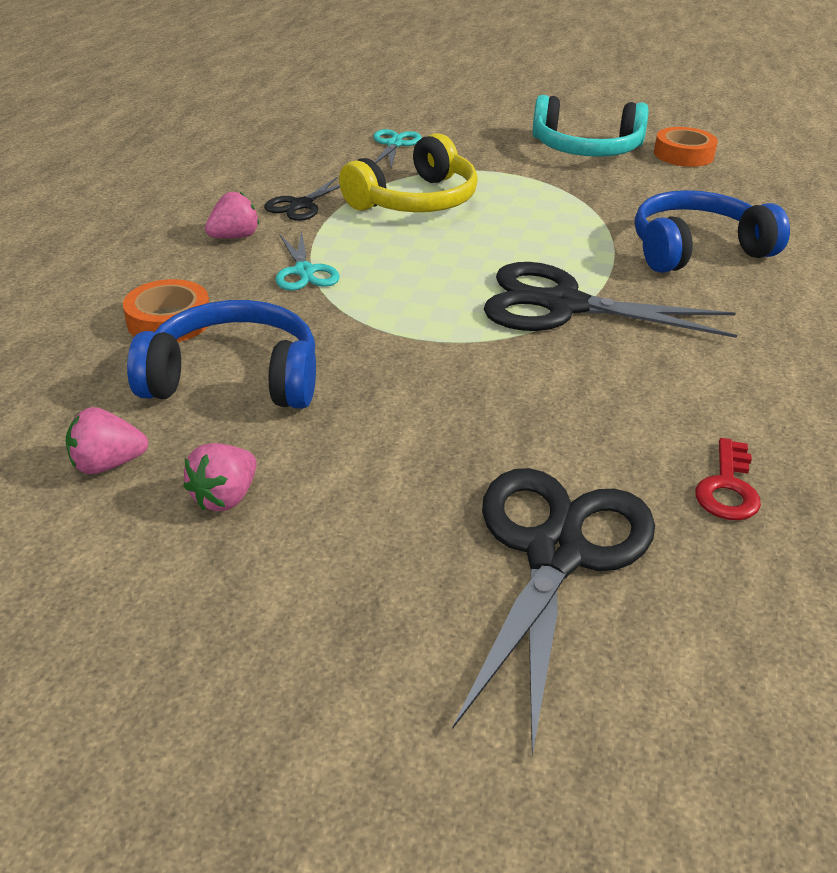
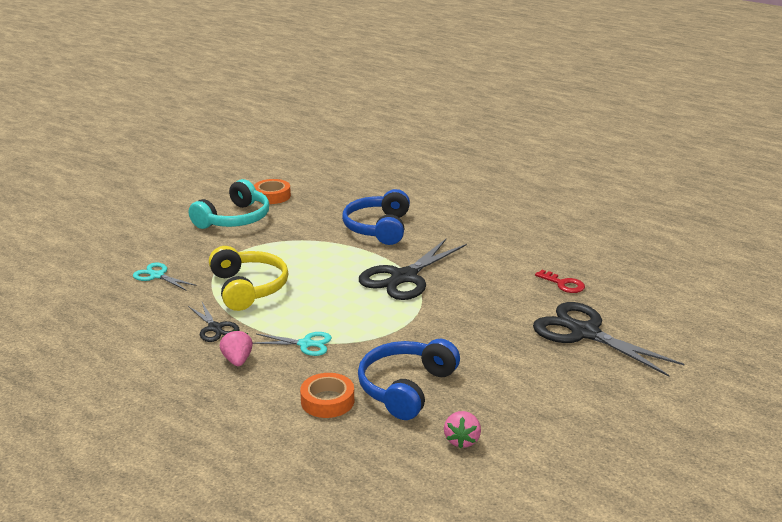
camera: 65 degrees left, 10 degrees down
(225, 497) = (508, 407): pink strawberry -> none

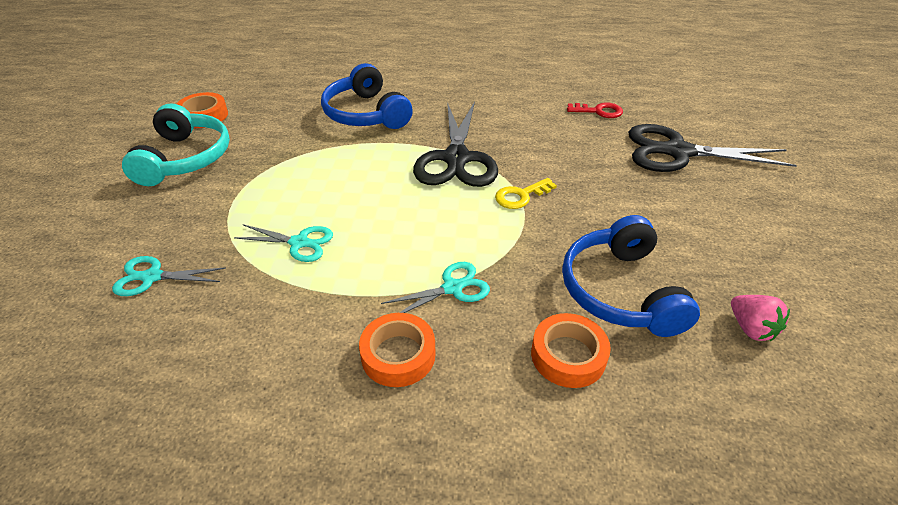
camera: 35 degrees left, 15 degrees up
(215, 328) = (316, 320): black scissors -> none
(237, 360) = (398, 355): pink strawberry -> orange tape
(248, 288) = (299, 243): yellow headphones -> turquoise scissors
(417, 315) = (521, 196): none -> yellow key

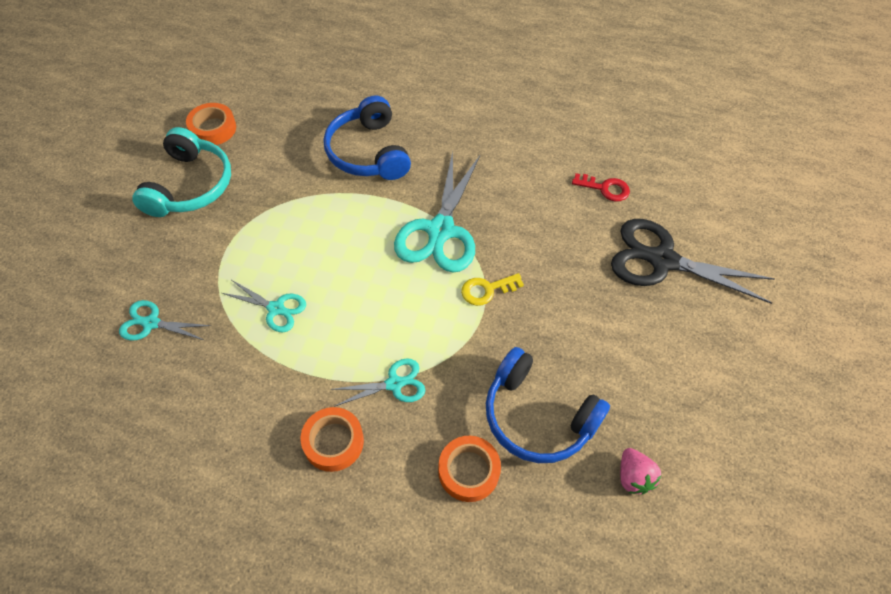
camera: 10 degrees right, 15 degrees up
(456, 158) = (440, 230): black scissors -> turquoise scissors
(621, 291) = (537, 416): blue headphones -> blue headphones turned 60 degrees counterclockwise

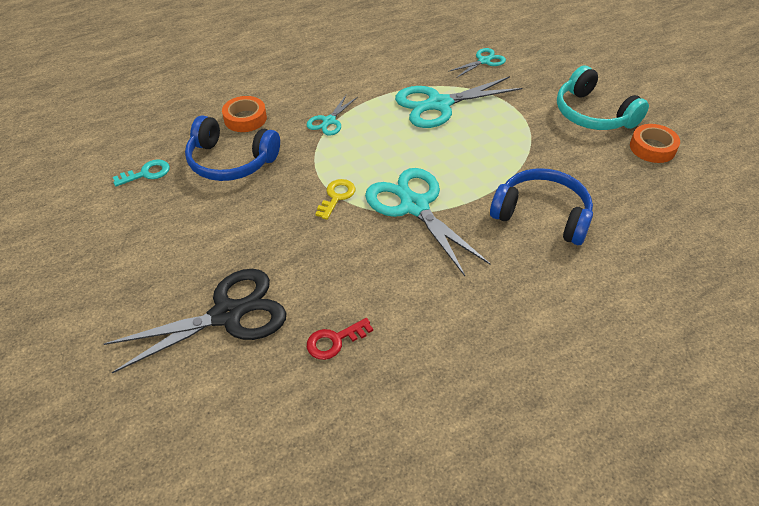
camera: 135 degrees right, 10 degrees down
(276, 308) = (439, 104): turquoise scissors -> turquoise scissors, size x1.93
(333, 442) = (327, 86): orange tape -> none
(537, 416) = (231, 161): blue headphones -> blue headphones turned 150 degrees counterclockwise
(633, 477) = (146, 173): pink strawberry -> turquoise key

